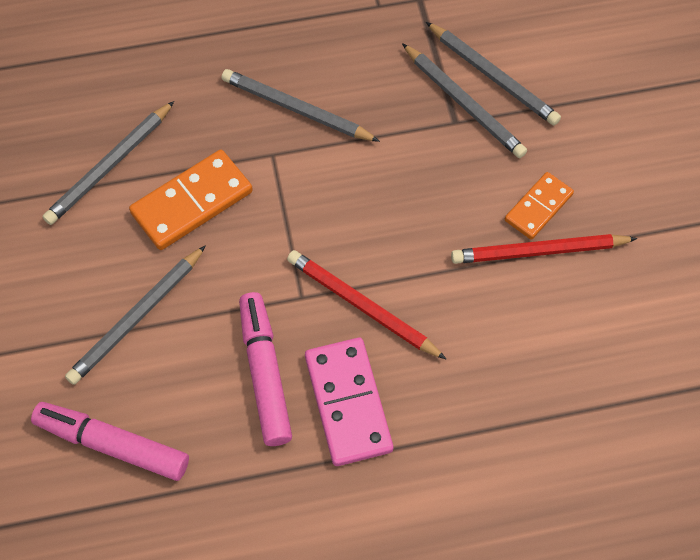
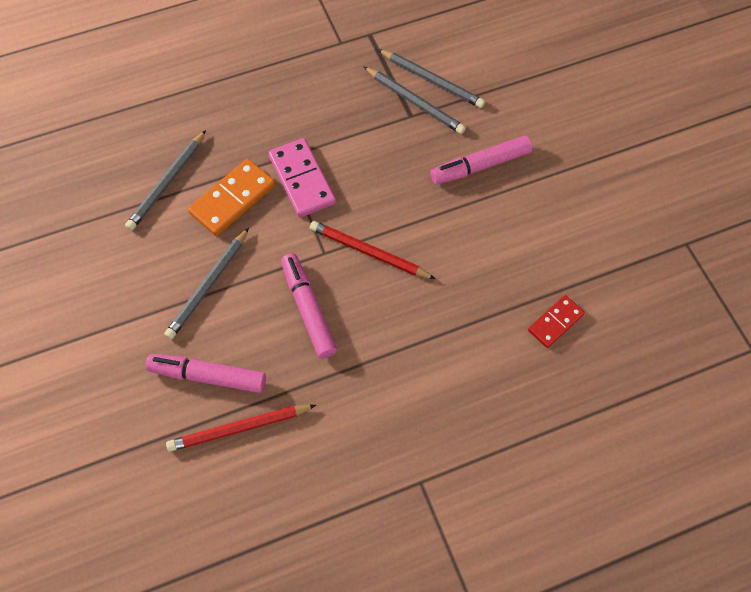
camera: 10 degrees left, 0 degrees up
(296, 109) = (296, 123): grey pencil -> none
(348, 403) = (372, 320): pink domino -> pink domino (302, 180)
(538, 207) = (480, 166): orange domino -> pink marker
(539, 251) = (486, 196): red pencil -> red pencil (239, 428)
(603, 449) = (555, 322): none -> red domino

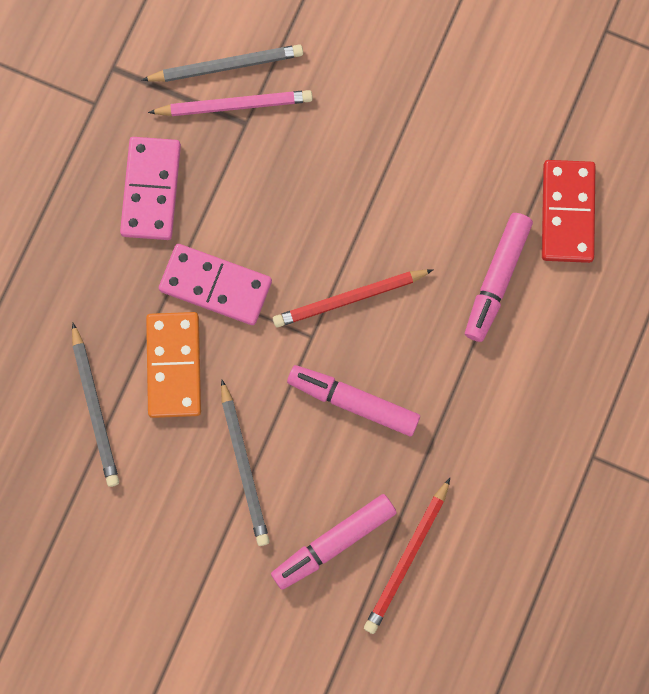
camera: 45 degrees left, 15 degrees up
(322, 105) = (151, 190): none -> pink domino
(414, 102) = (234, 105): grey pencil -> pink pencil
(480, 166) = (361, 117): pink marker -> pink marker (497, 279)
(555, 322) = (567, 212): red domino -> red domino, size x1.61

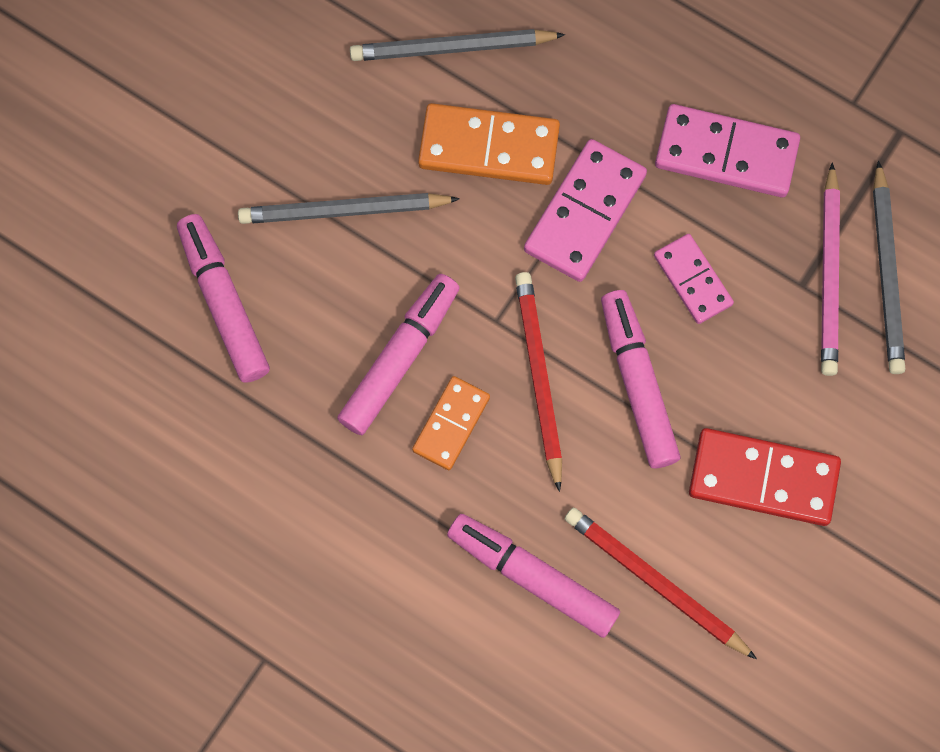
camera: 100 degrees right, 5 degrees down
(255, 200) = (692, 280): none -> pink domino
(341, 228) = (637, 383): none -> pink marker
(396, 355) = (451, 424): none -> orange domino
(407, 558) = (184, 390): red pencil -> red pencil (655, 582)
(567, 212) = (612, 695): red domino -> red domino (763, 479)

